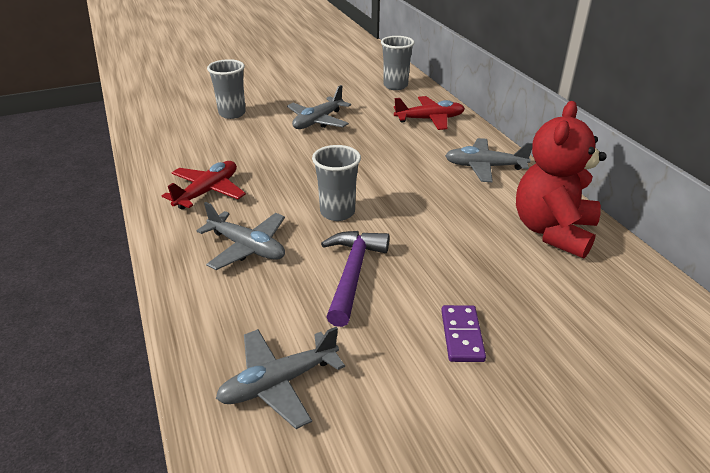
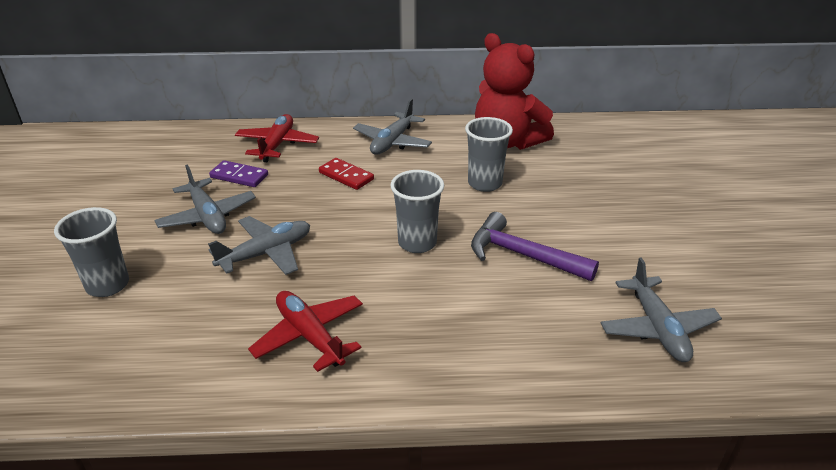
camera: 70 degrees left, 0 degrees up
(247, 247) = (448, 318): grey plane -> grey plane (266, 253)
(395, 86) = (176, 144): grey cup -> grey cup (484, 183)
(410, 158) = (346, 176): none -> red domino
(462, 335) = (618, 218): purple domino -> purple domino (239, 176)

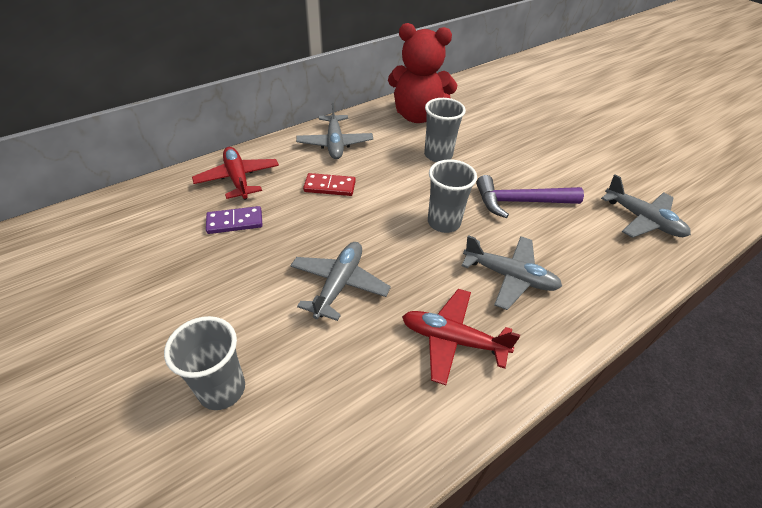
camera: 35 degrees left, 10 degrees up
(207, 216) = (246, 273): grey plane -> grey plane (509, 276)

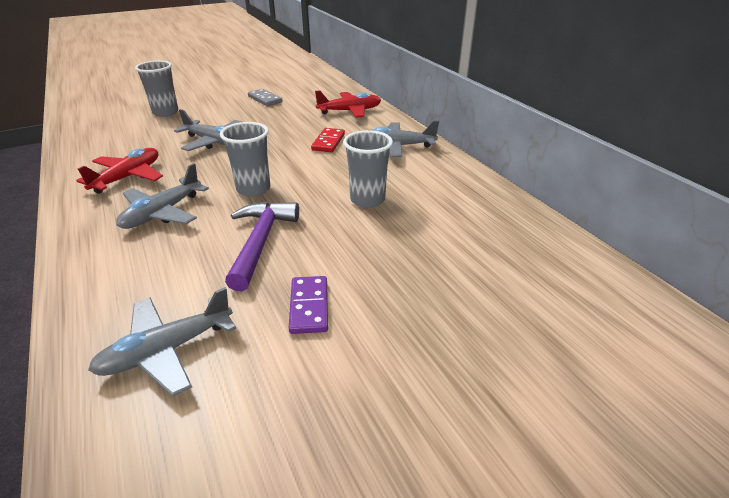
camera: 100 degrees right, 10 degrees down
(178, 266) = (265, 99): none -> grey domino
(235, 222) = (299, 111): purple domino -> purple domino (309, 306)
(417, 116) = (457, 196): red teddy bear -> none

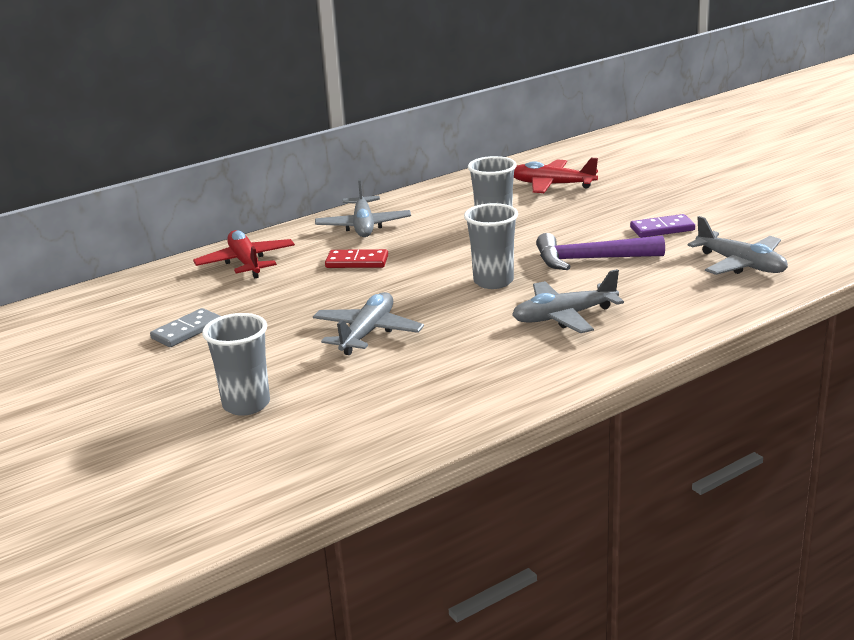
camera: 95 degrees left, 10 degrees down
(128, 177) = (491, 363): red plane -> red plane (552, 185)
(162, 213) = (564, 316): grey plane -> grey plane turned 135 degrees clockwise

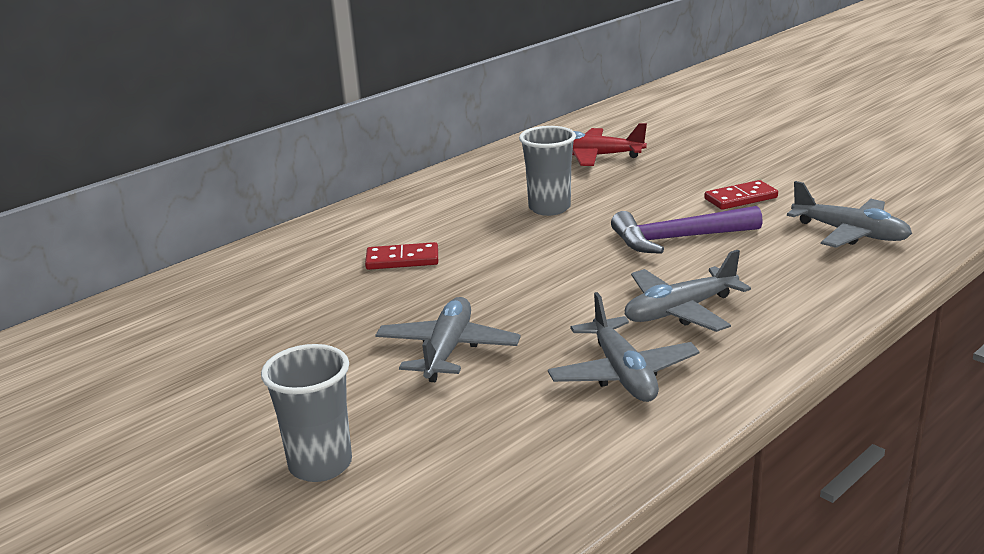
camera: 10 degrees left, 0 degrees up
(187, 331) = (212, 365): grey domino -> none
(246, 263) = (265, 270): red plane -> none
(363, 226) = (395, 216): grey plane -> grey plane (622, 373)
(493, 281) = (576, 273): grey cup -> none
(662, 229) = (741, 198): purple domino -> red domino

